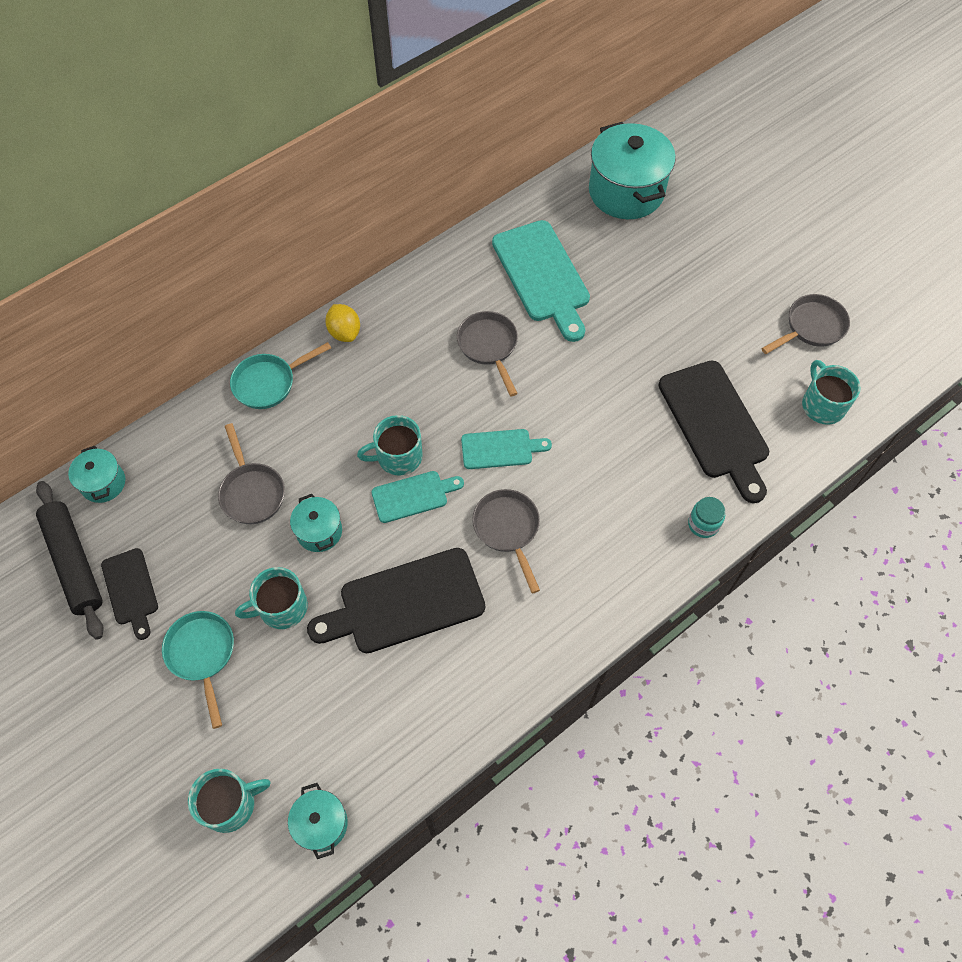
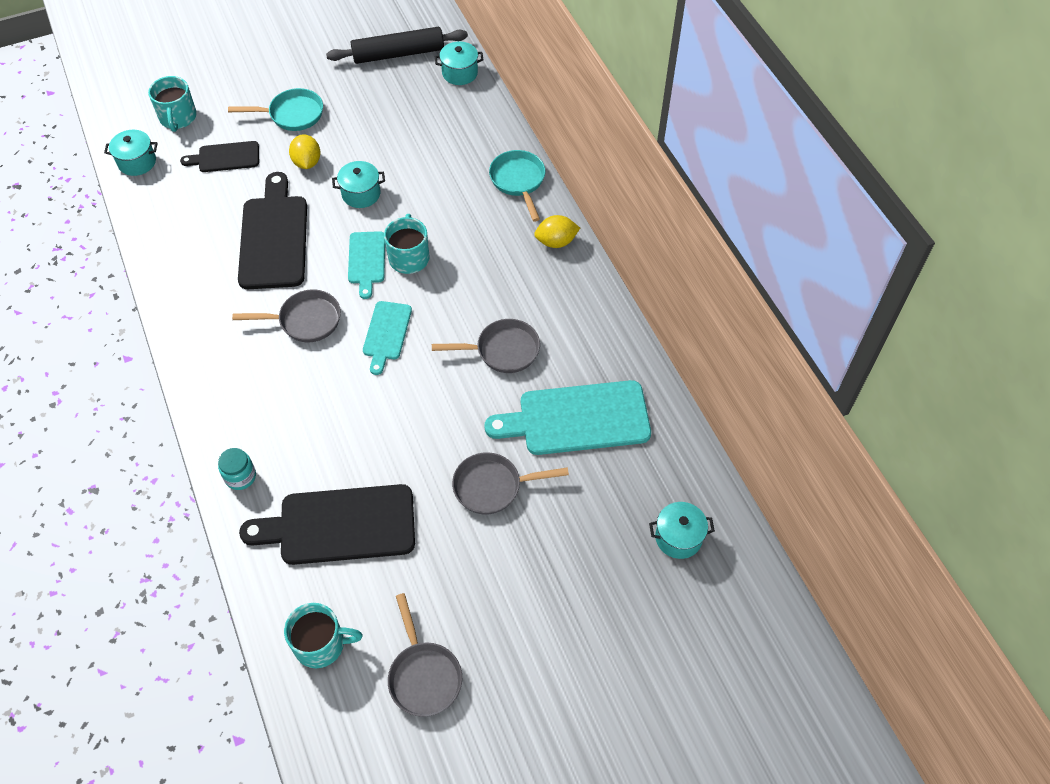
camera: 105 degrees right, 5 degrees down
(131, 590) = (362, 81): black cutting board -> black cutting board (225, 157)
(252, 492) = (415, 157): grey pan -> grey pan (493, 486)
(281, 607) = (307, 162): turquoise mug -> yellow lemon
(626, 191) = (678, 537): turquoise pot -> turquoise pot, size x0.50

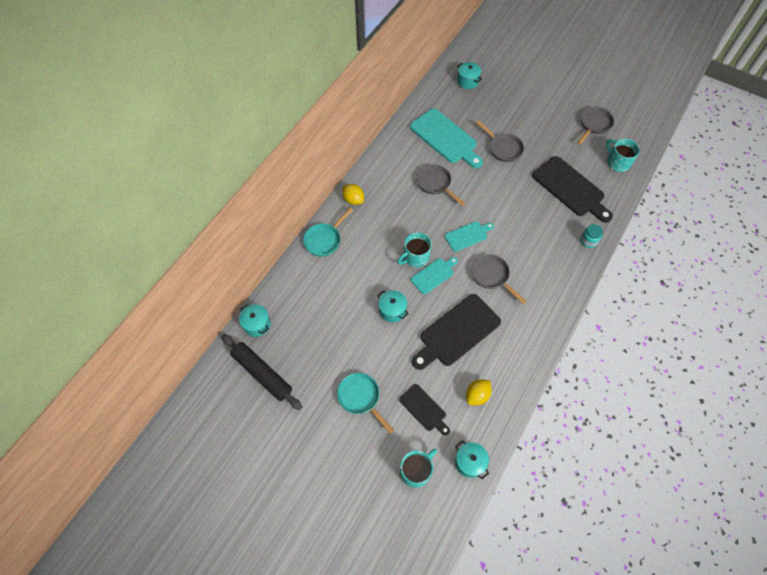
camera: 125 degrees left, 5 degrees up
(307, 162) = (392, 357): yellow lemon -> yellow lemon (477, 395)

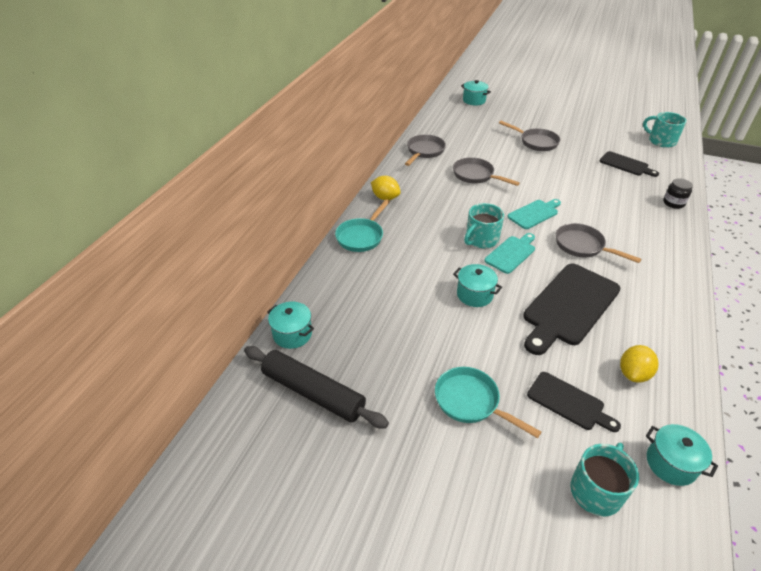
camera: 10 degrees left, 20 degrees down
(445, 138) = (470, 140): turquoise cutting board -> none
(570, 188) = (626, 164): black cutting board -> black cutting board, size x0.55
(588, 241) = (673, 203): turquoise jar -> black jar
(594, 125) = (618, 118): grey pan -> grey pan (424, 151)

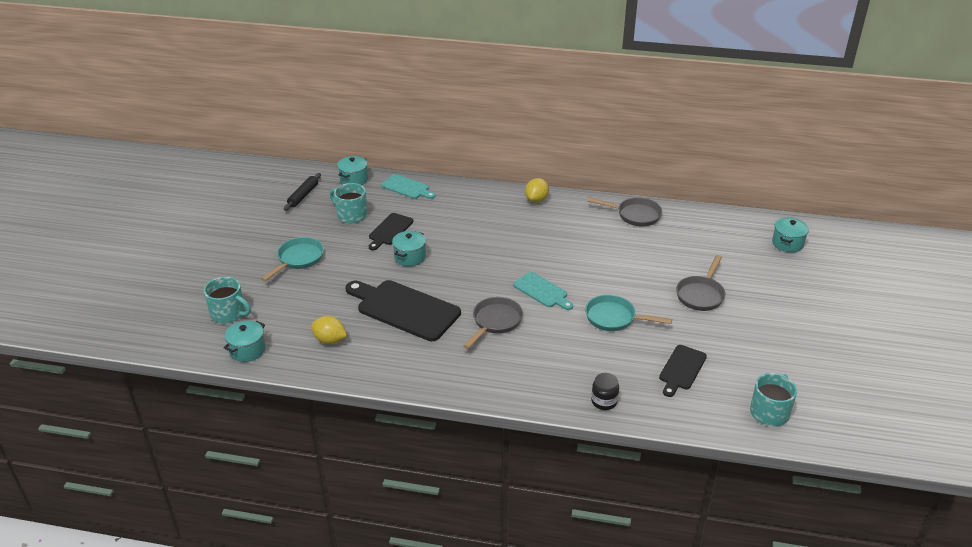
camera: 80 degrees right, 5 degrees down
(313, 393) = (303, 195): black rolling pin -> black rolling pin, size x0.60
(361, 236) = (473, 194): turquoise pan -> turquoise pan (614, 318)
(476, 175) = (601, 251): grey pan -> none
(481, 239) = (487, 258): turquoise mug -> turquoise mug (351, 215)
(511, 253) = (471, 276): turquoise cutting board -> turquoise cutting board (407, 187)
(568, 402) = (300, 304): black cutting board -> black cutting board (389, 230)

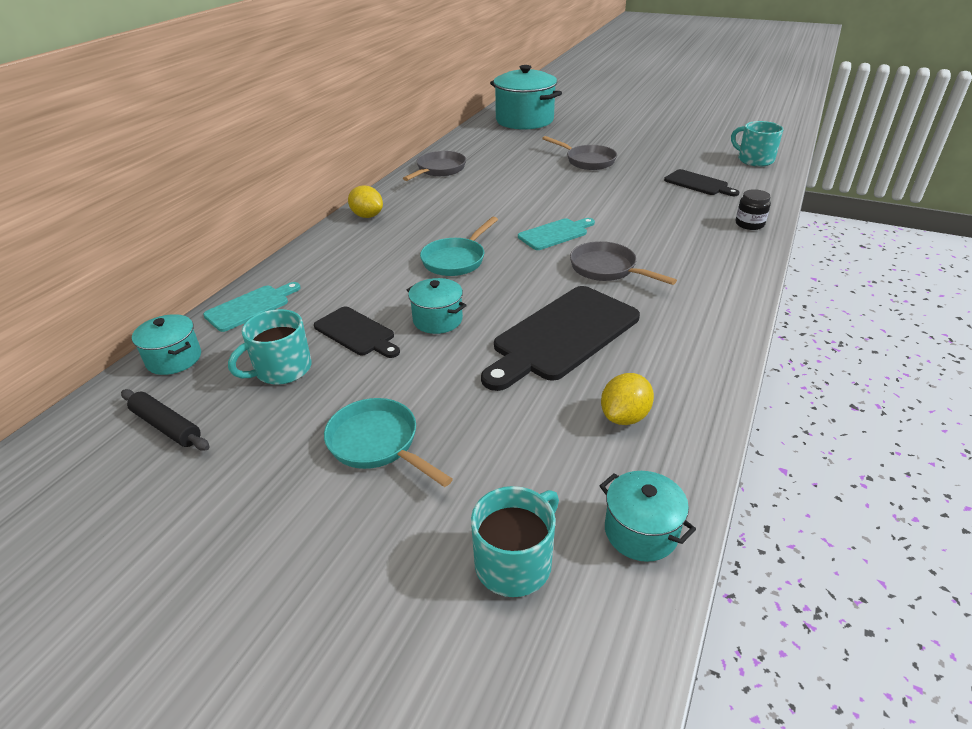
camera: 75 degrees left, 0 degrees up
(614, 318) = (614, 202): turquoise pan -> turquoise pan (456, 260)
(787, 243) = (524, 120): turquoise pot -> turquoise pot, size x1.99

